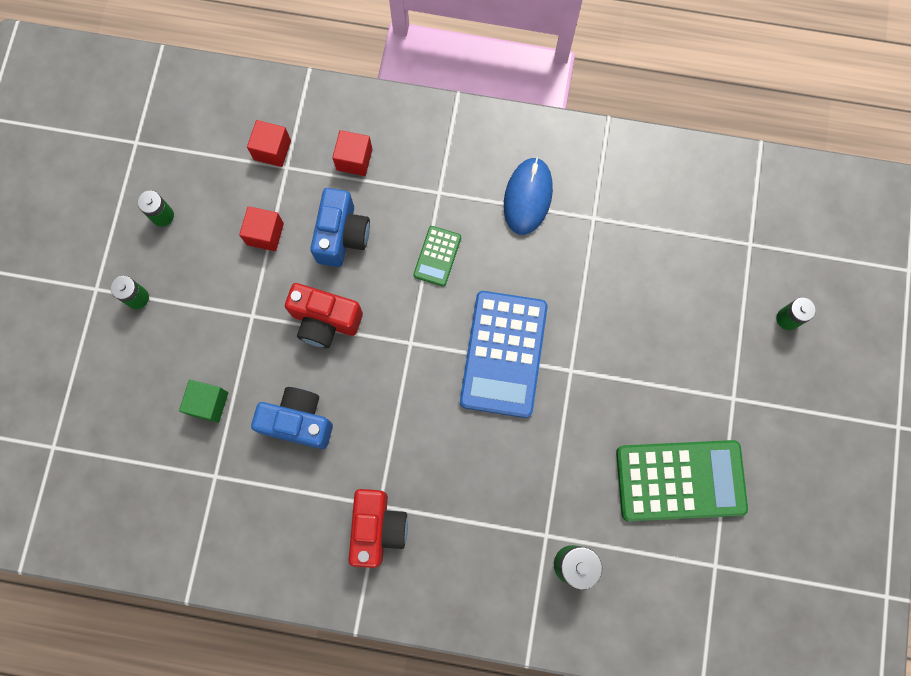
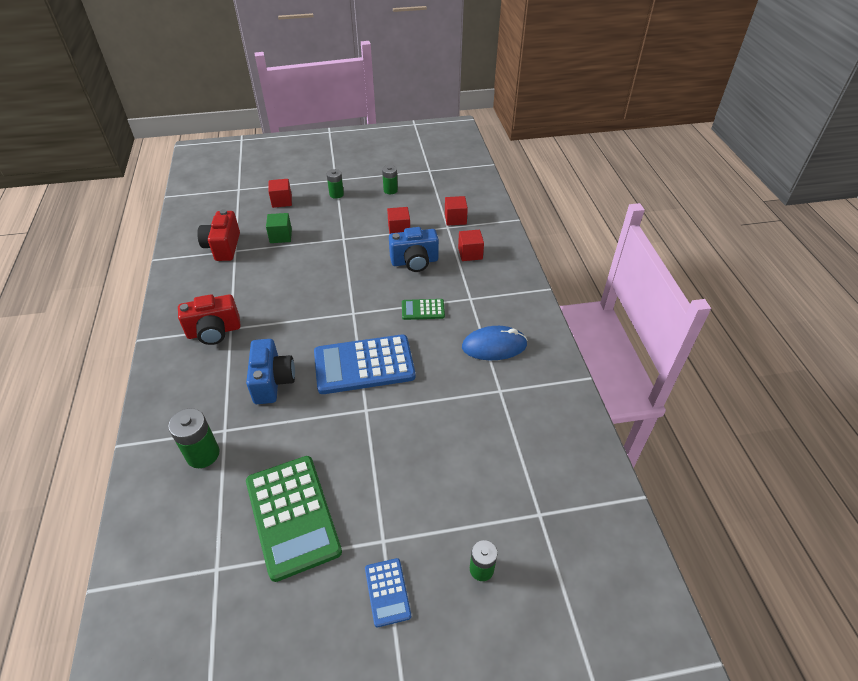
camera: 70 degrees right, 30 degrees down
(118, 384) = (282, 201): none -> red cube
(298, 421) = (280, 275): blue camera -> blue camera (272, 381)
(325, 321) = (352, 269): red camera -> red camera (223, 247)
(784, 410) = (387, 592): none -> blue calculator

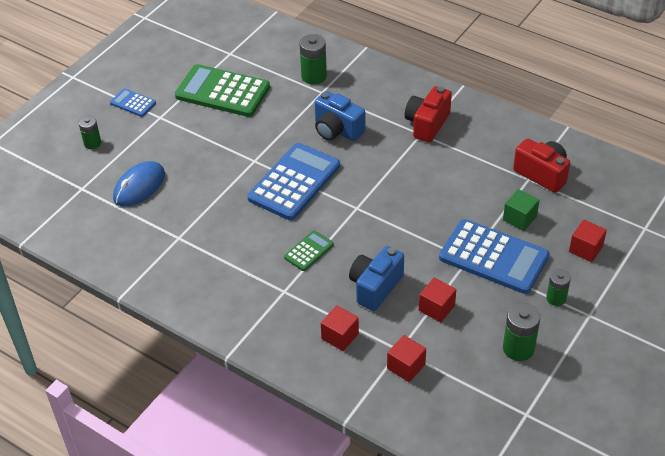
camera: 135 degrees right, 0 degrees up
(329, 230) = (493, 257): none -> blue calculator
(390, 190) = (518, 348): green battery -> green battery, size x1.53
(494, 346) = (218, 265): blue mouse -> blue mouse (139, 186)

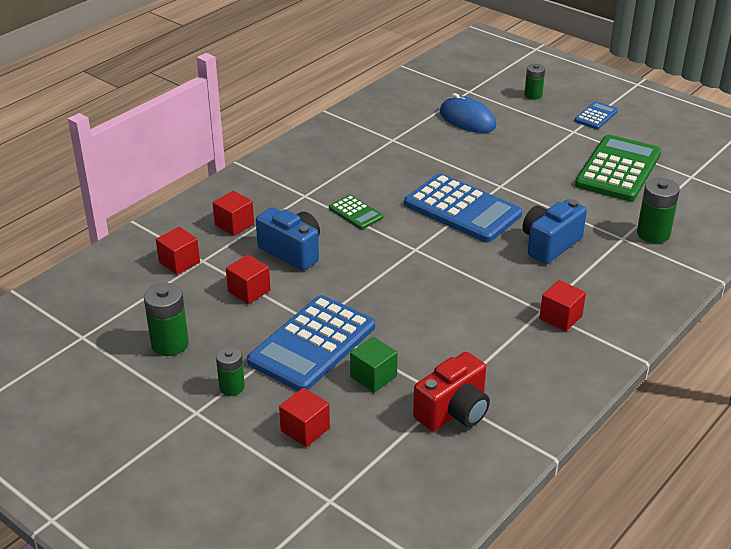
camera: 95 degrees right, 10 degrees down
(427, 124) = (560, 317): red camera -> red cube

